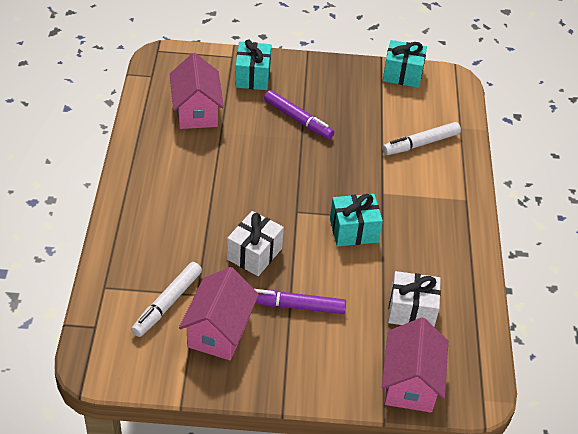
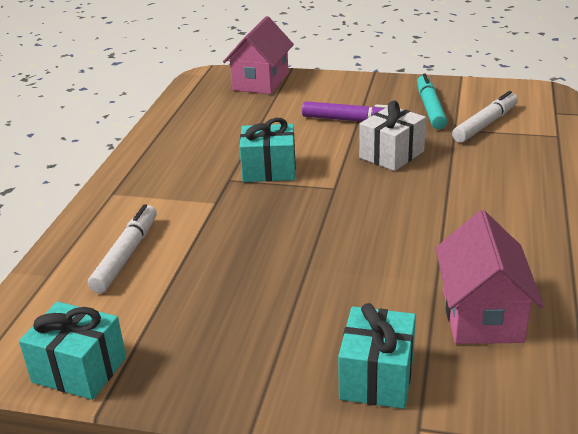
camera: 165 degrees left, 15 degrees down
(219, 331) = (430, 108): pink house -> turquoise marker
(298, 120) = (305, 295): purple marker -> none
(411, 310) = (236, 116): white gift -> none
(420, 144) = (126, 255): white marker -> white marker turned 60 degrees counterclockwise

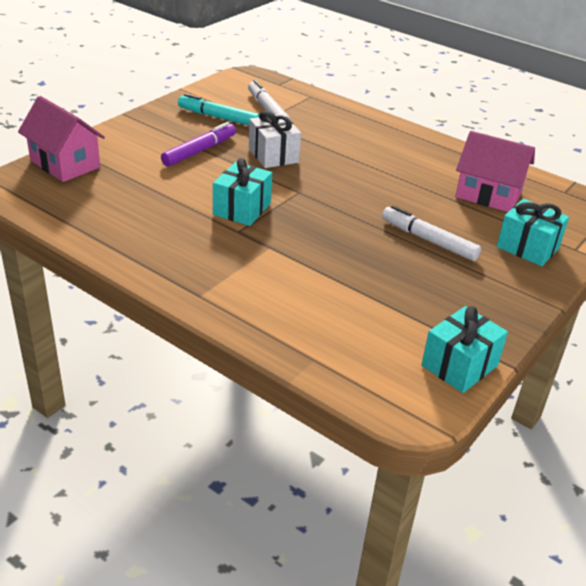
camera: 70 degrees left, 5 degrees up
(126, 255) = (316, 310): white marker -> white marker (428, 240)

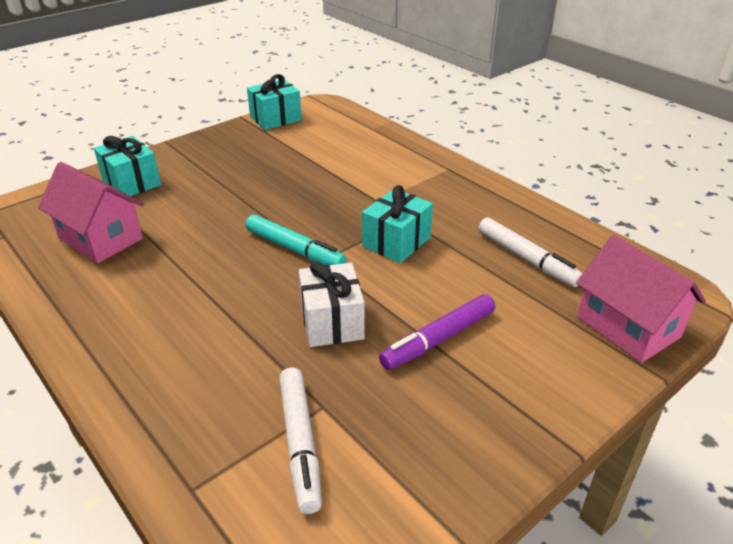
camera: 165 degrees left, 0 degrees up
(218, 117) = (398, 425): turquoise marker -> turquoise marker (295, 249)
(428, 240) = (219, 196): white marker -> white marker (526, 259)

